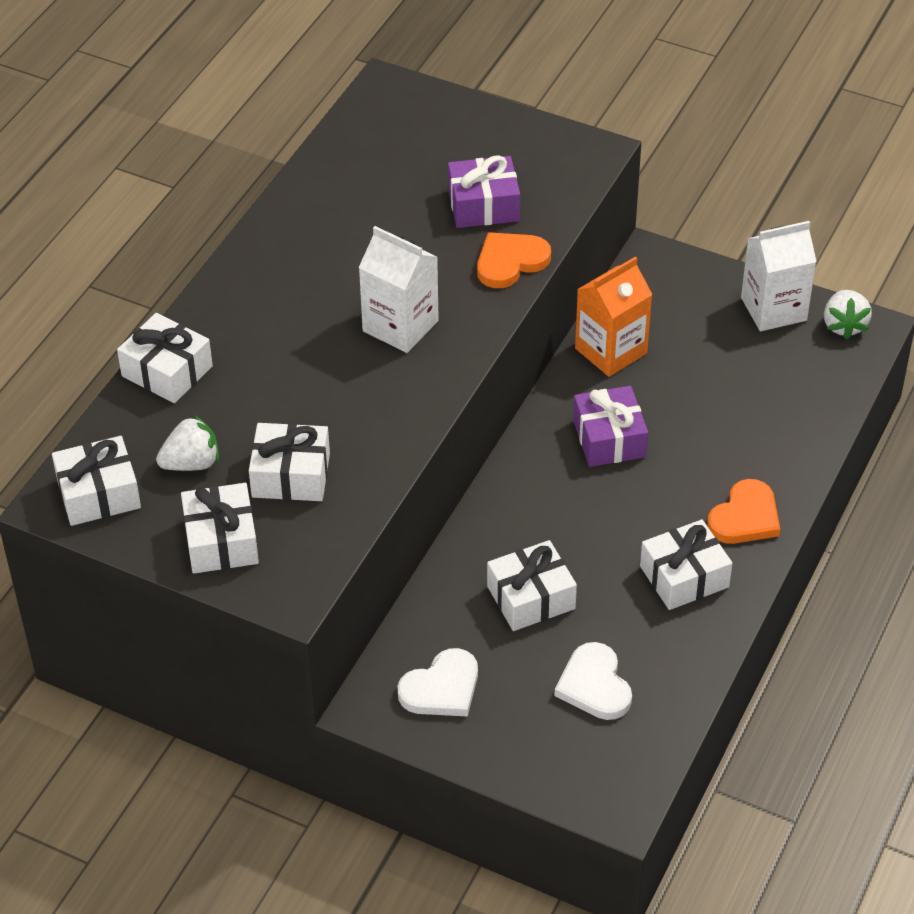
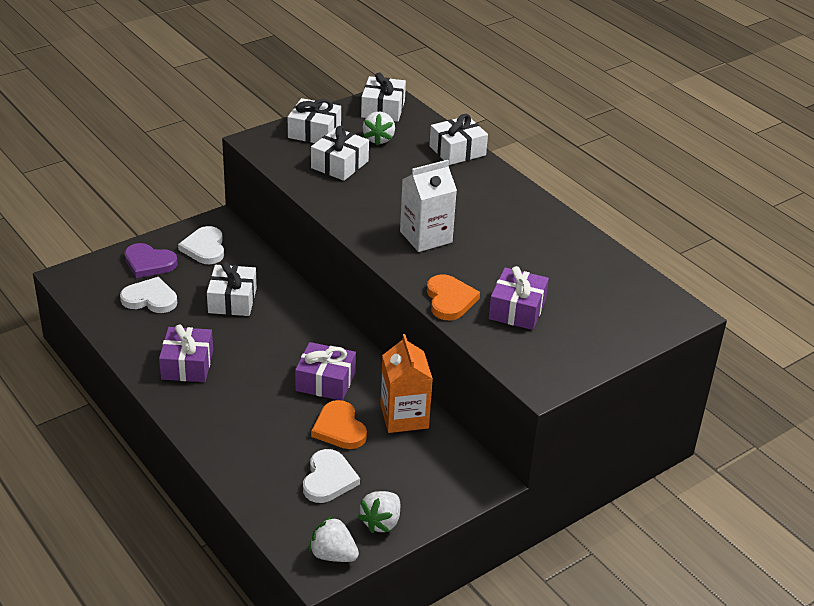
camera: 115 degrees right, 10 degrees down
(521, 732) = (149, 263): none -> purple heart
(684, 577) = (187, 365): white gift -> purple gift
(745, 517) = (206, 412): orange heart -> orange heart (339, 428)
(753, 370) = (328, 479): none -> white heart
(773, 309) = (381, 522): white carton -> white strawberry

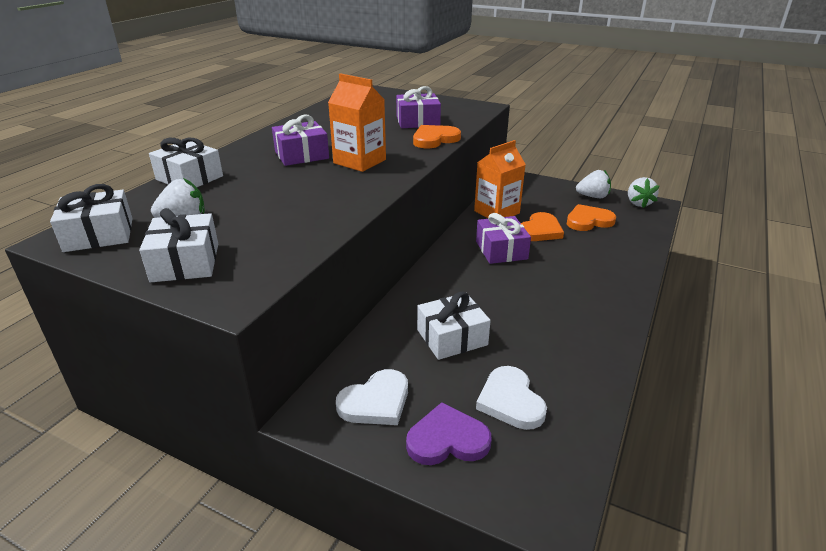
camera: 115 degrees left, 5 degrees down
(149, 263) = (447, 439): purple heart -> purple heart turned 90 degrees counterclockwise
(187, 365) = (571, 325): purple gift -> purple gift (301, 155)
(328, 479) = (588, 221): white heart -> orange heart
(339, 164) = (260, 226): white gift -> none
(426, 237) = (359, 161): white carton -> orange carton

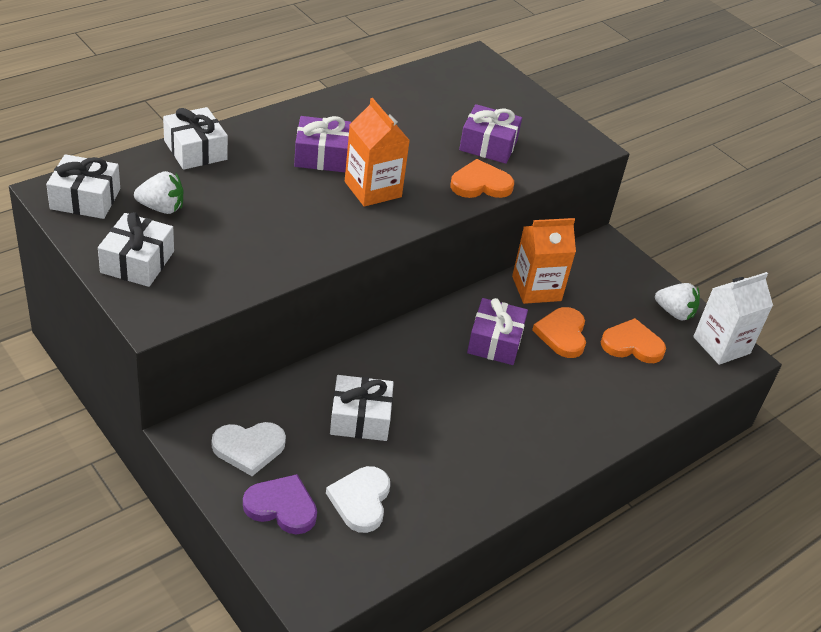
camera: 20 degrees right, 10 degrees up
(540, 230) = (562, 334): orange heart -> orange heart turned 120 degrees clockwise
(638, 203) = (721, 345): white strawberry -> white carton

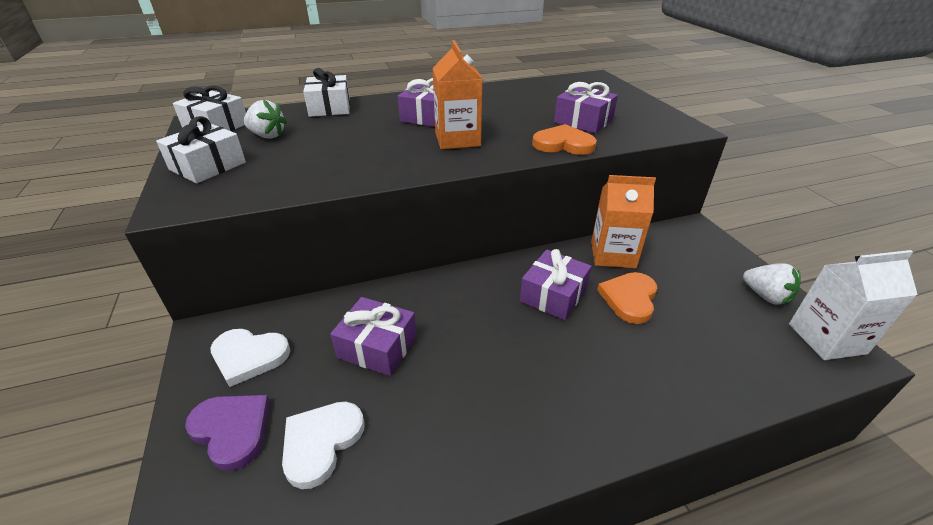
camera: 25 degrees right, 5 degrees down
(360, 418) = (377, 347): white gift -> purple gift
(632, 344) = (710, 321): orange heart -> none

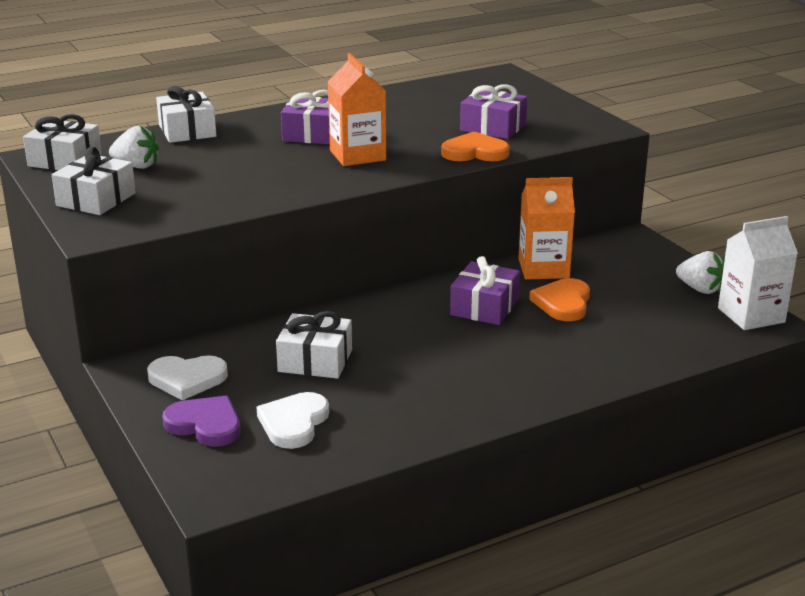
camera: 10 degrees left, 10 degrees down
(377, 347) = (315, 360): purple gift -> white gift

